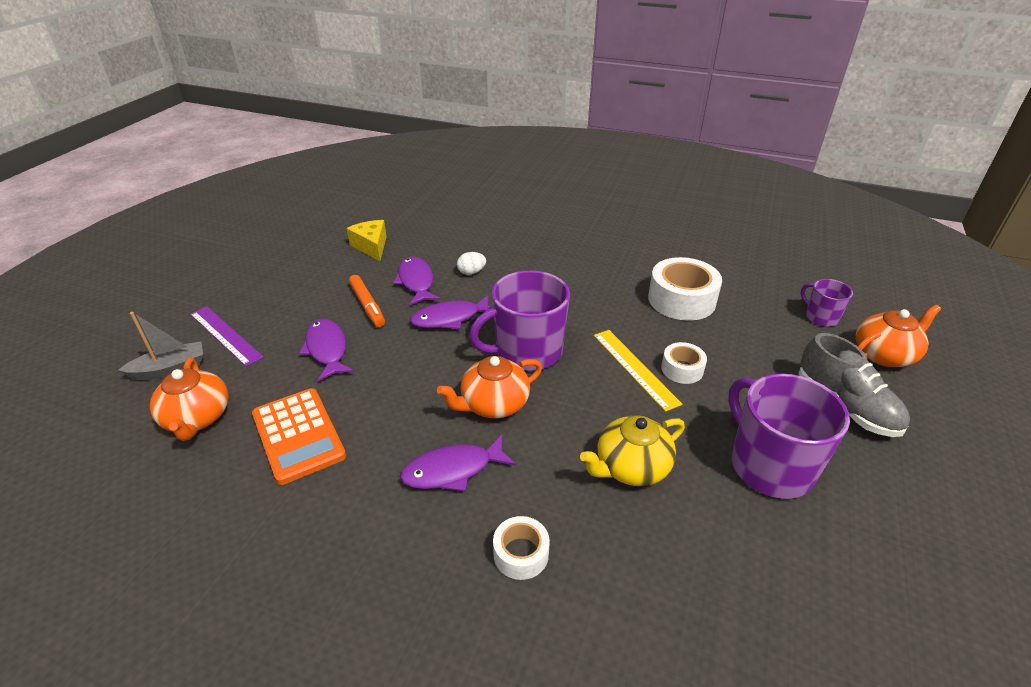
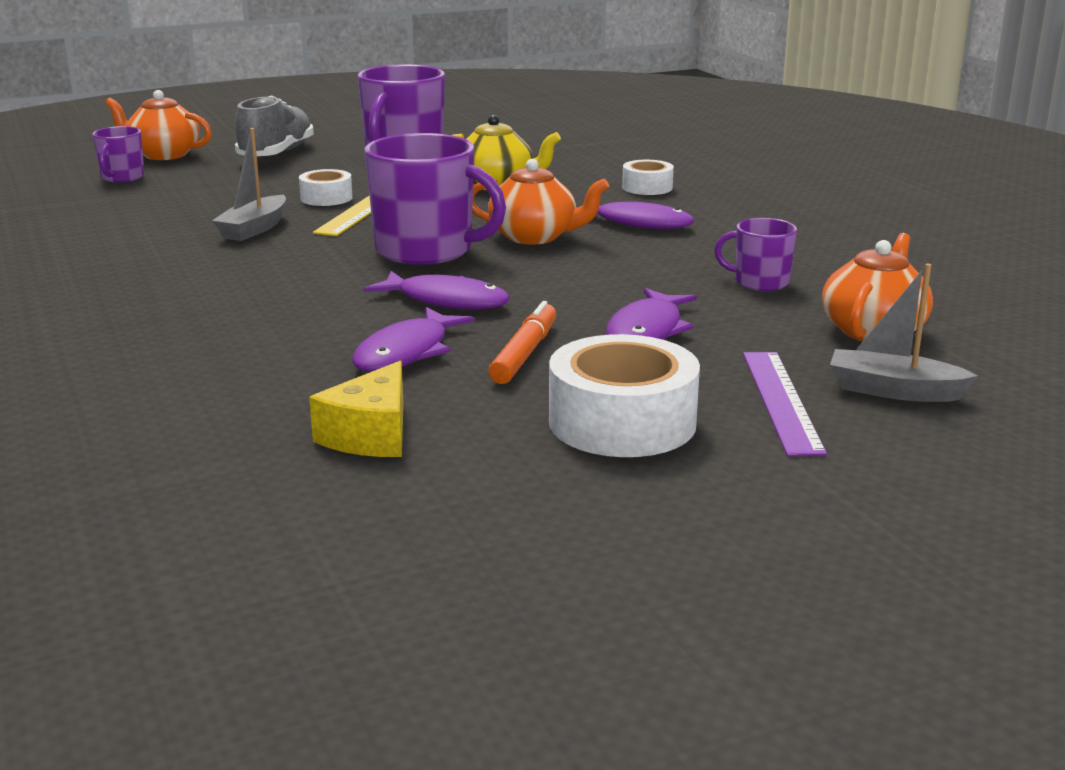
camera: 135 degrees left, 15 degrees down
(298, 435) = (760, 282): orange calculator -> purple mug
(471, 272) = (312, 332): white egg -> none
(642, 316) = (254, 229): none -> grey boat
(681, 300) = (181, 223): white tape -> white tape (622, 422)

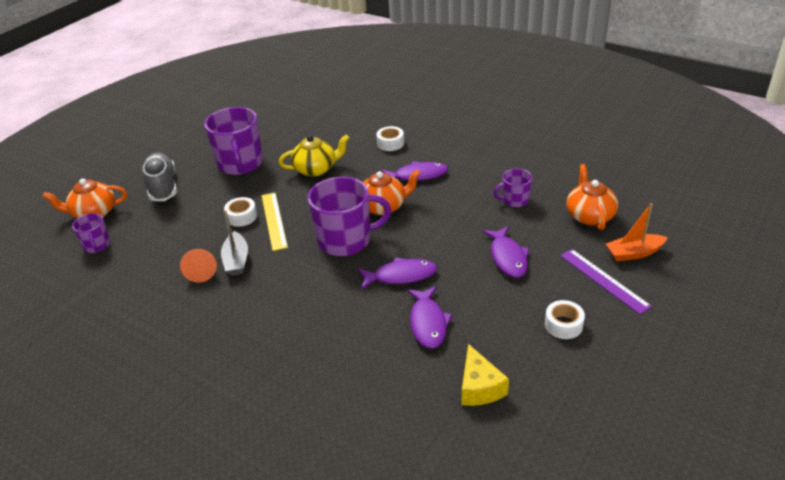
camera: 30 degrees left, 15 degrees up
(197, 225) = (201, 271): none -> orange cone
(524, 354) = (477, 298): orange marker -> none
(622, 422) = (563, 325): white tape -> white tape, size x0.54
(893, 391) = (634, 253): grey boat -> orange boat

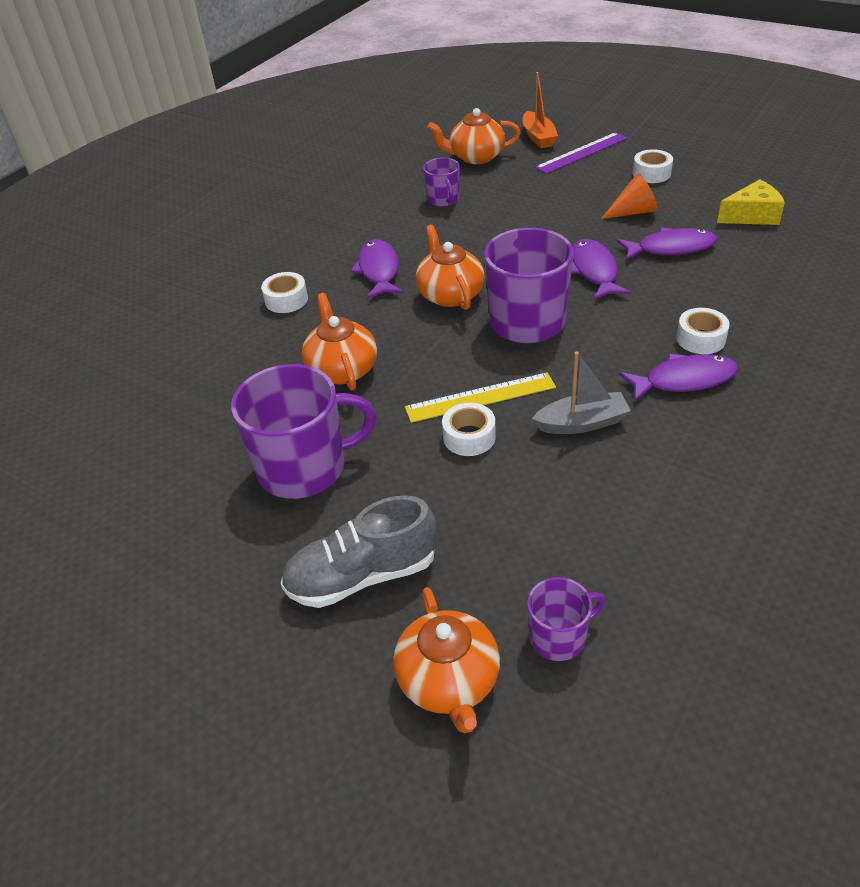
camera: 90 degrees left, 5 degrees up
(201, 271) = (612, 459): orange cone -> orange cone (633, 212)
(303, 325) = (700, 339): none -> white tape
(316, 169) = (342, 369): yellow teapot -> orange teapot
(508, 257) = (551, 203): purple fish -> purple fish (684, 380)

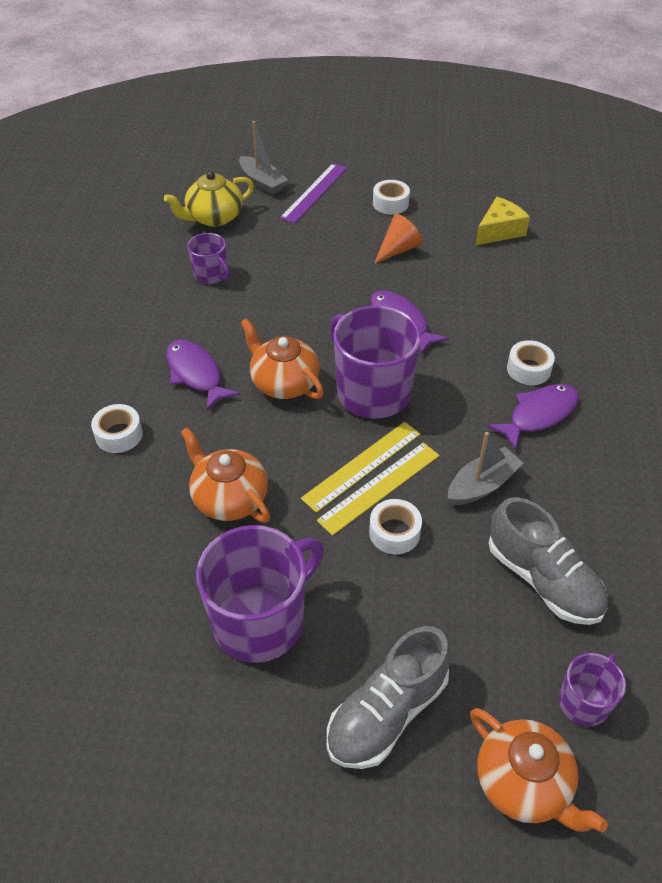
camera: 30 degrees left, 5 degrees up
(475, 157) = (214, 217): orange teapot -> yellow teapot
(476, 376) = (362, 465): none -> yellow ruler
(538, 137) = (262, 182): orange boat -> grey boat
(589, 520) = (543, 579): none -> grey shoe
(671, 248) = (452, 281): purple fish -> none

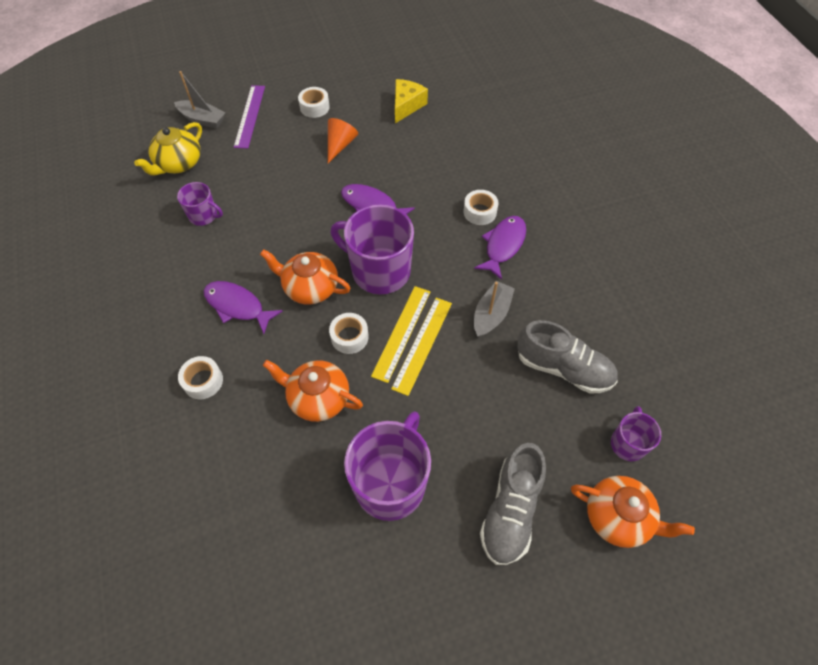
camera: 25 degrees left, 10 degrees up
(394, 532) = (450, 375): white tape -> white tape (349, 337)

